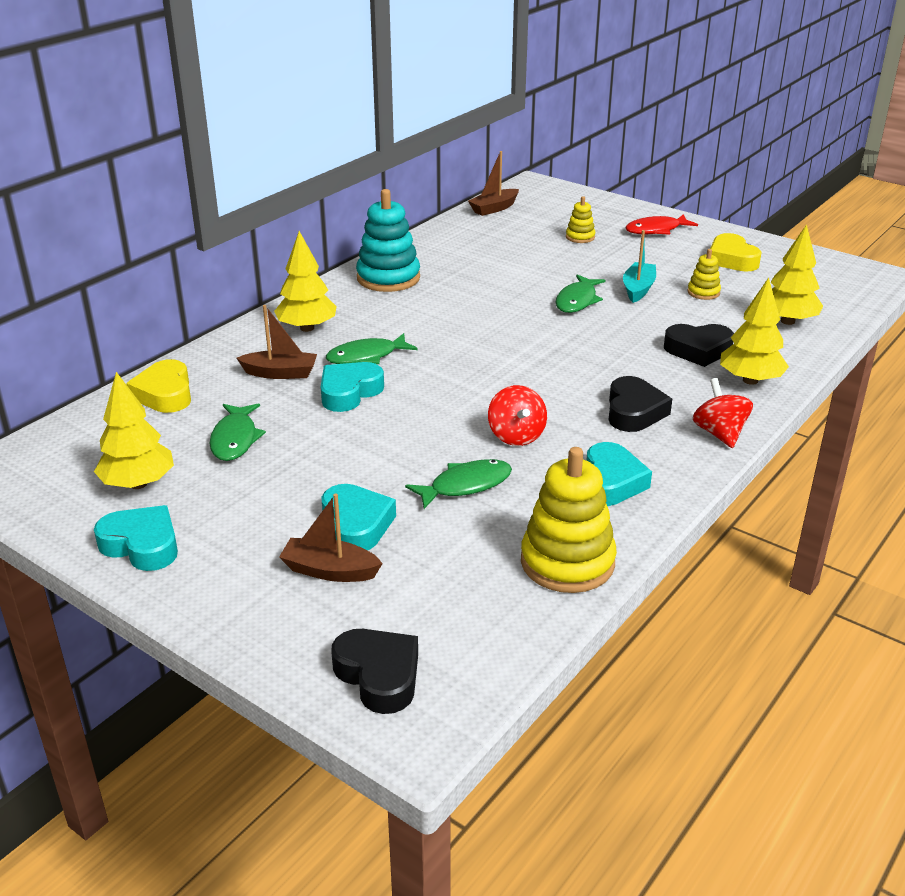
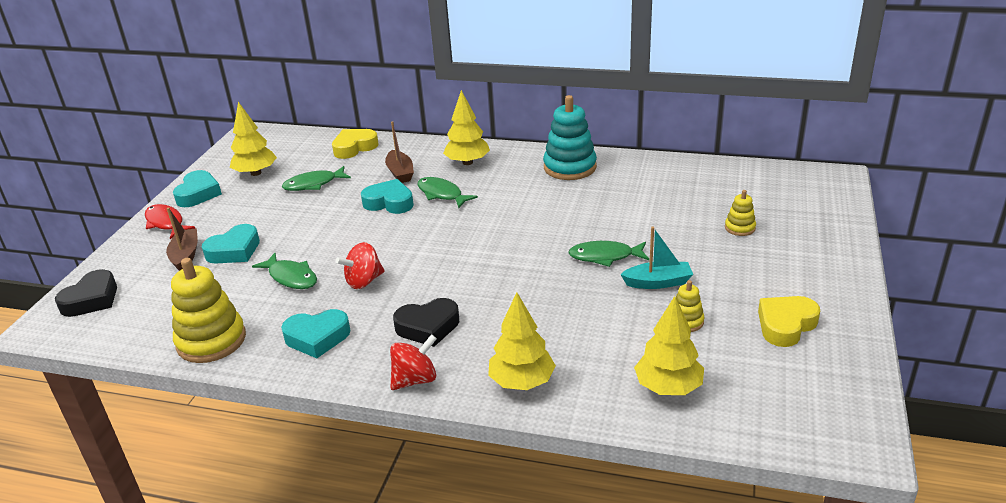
camera: 70 degrees right, 0 degrees up
(494, 208) = (752, 173): brown boat -> none
(656, 230) = (806, 265): red fish -> red fish (166, 223)
(698, 350) = (560, 340): black heart -> none

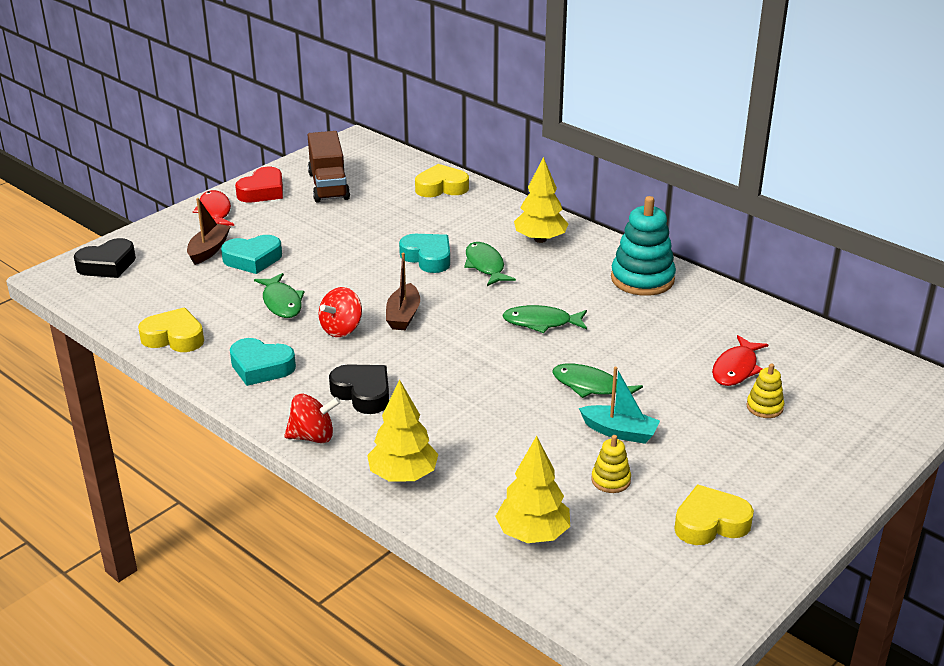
camera: 25 degrees right, 0 degrees up
(198, 194) = (262, 191): turquoise heart -> red heart
(211, 341) = (174, 337): yellow stacking toy -> yellow heart
(256, 173) = (328, 186): yellow tree -> brown truck
(313, 184) = (372, 215): green fish -> green fish (541, 322)
(364, 281) = (341, 329): red spinning top -> red spinning top turned 45 degrees counterclockwise
(400, 173) = (464, 229): brown boat -> brown boat (403, 315)
(428, 327) = (363, 393): black heart -> black heart turned 150 degrees counterclockwise
(695, 208) = (736, 368): none -> red fish

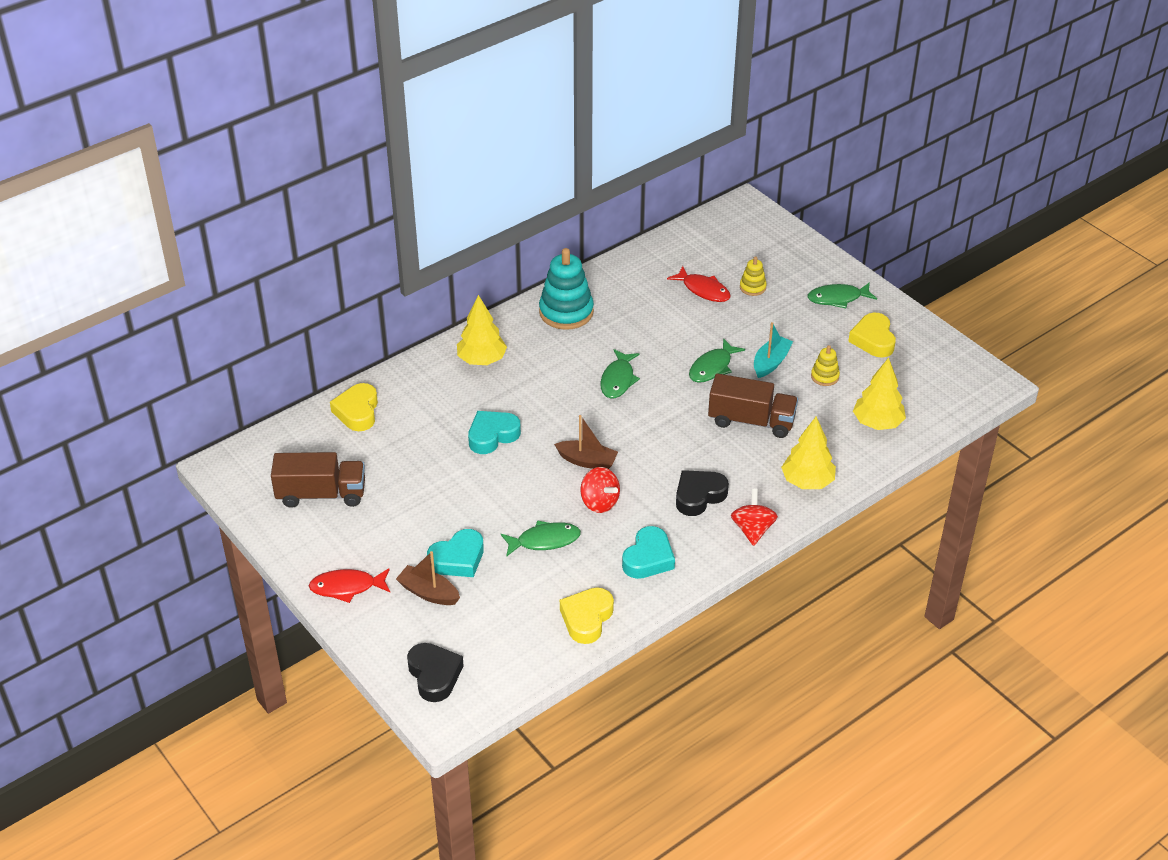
camera: 80 degrees left, 10 degrees up
(253, 259) = (458, 559): turquoise heart -> turquoise heart turned 60 degrees clockwise
(262, 191) = (313, 547): red heart -> none
(485, 266) = (517, 400): green fish -> green fish (837, 298)
(502, 423) = (751, 421): none -> brown truck

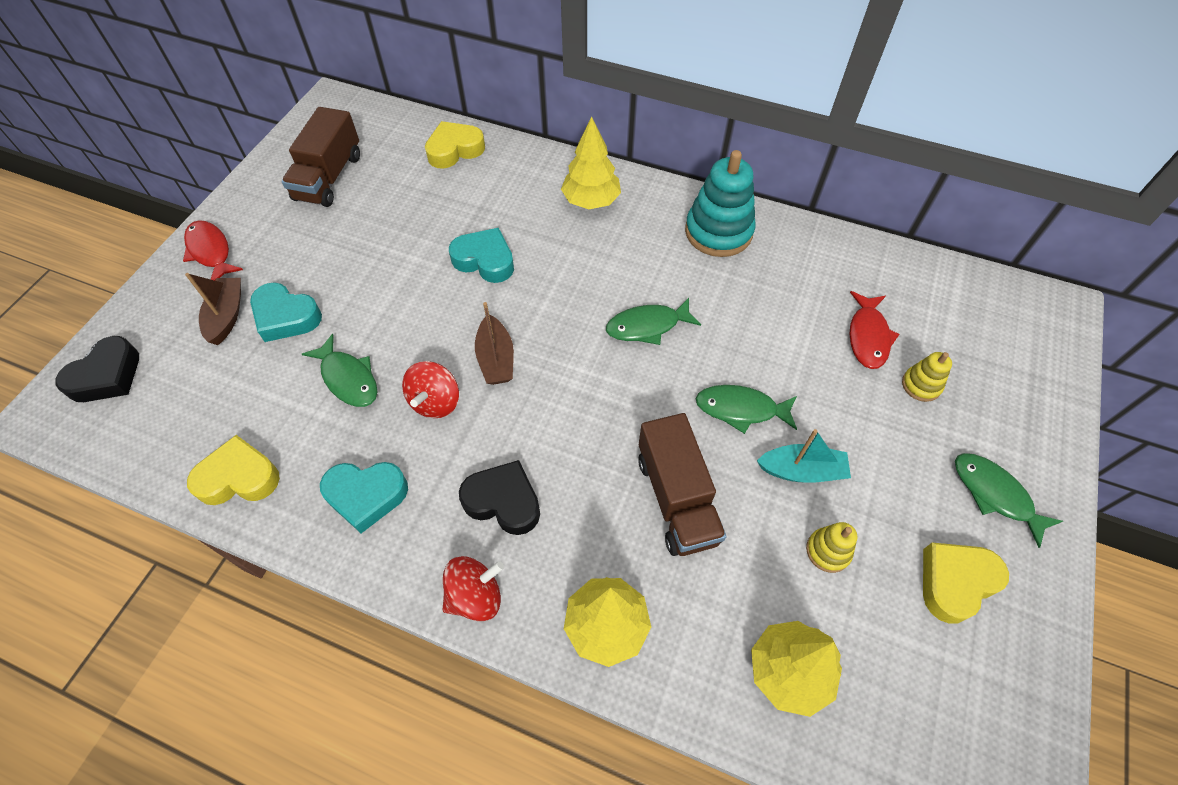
camera: 60 degrees right, 15 degrees up
(321, 494) = (329, 177): brown truck -> brown truck turned 45 degrees clockwise

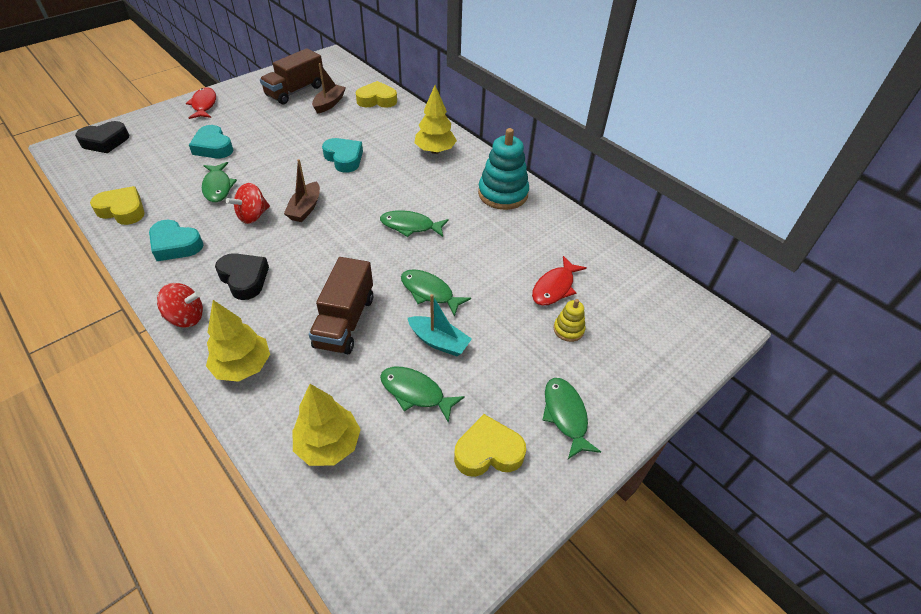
camera: 25 degrees right, 10 degrees down
(227, 316) = (185, 136): brown boat -> brown boat (329, 103)
(828, 551) = (415, 392): yellow stacking toy -> green fish

